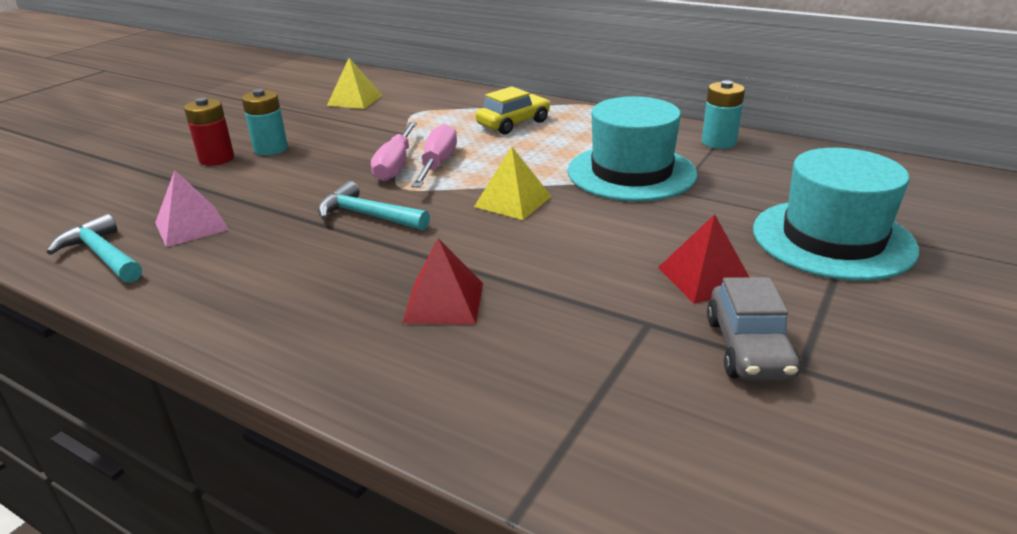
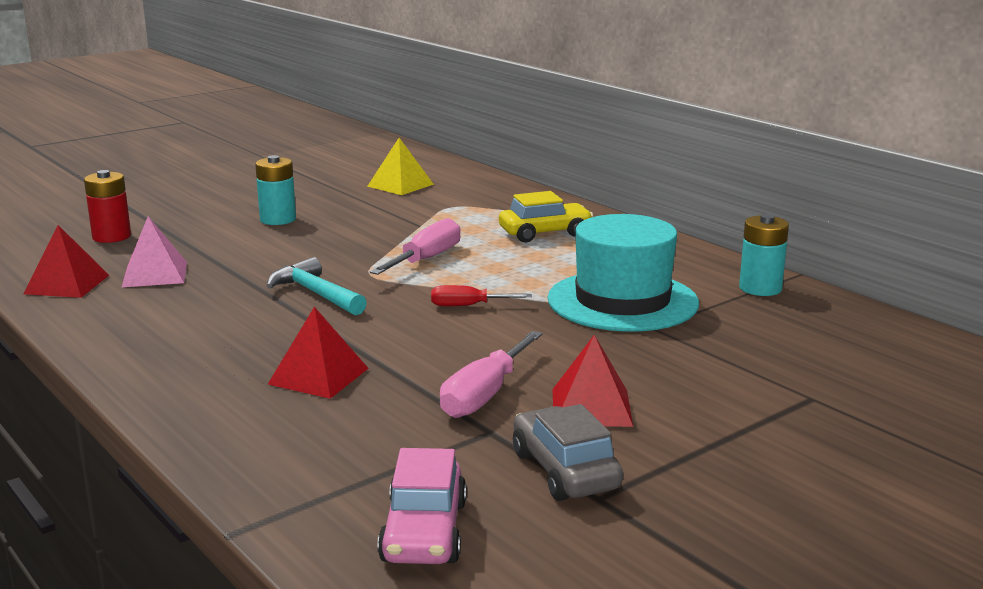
camera: 20 degrees right, 10 degrees down
(103, 255) = (67, 284): turquoise hammer -> red pyramid
(216, 159) = (221, 220): red battery -> red battery (111, 237)
(395, 165) = (383, 254): pink screwdriver -> pink screwdriver (484, 395)
(513, 201) = (468, 306): yellow pyramid -> red screwdriver
(696, 454) = (424, 532): none -> pink car
(748, 348) = (565, 470): grey car -> grey car turned 135 degrees clockwise
(832, 239) = (775, 402): turquoise hat -> none

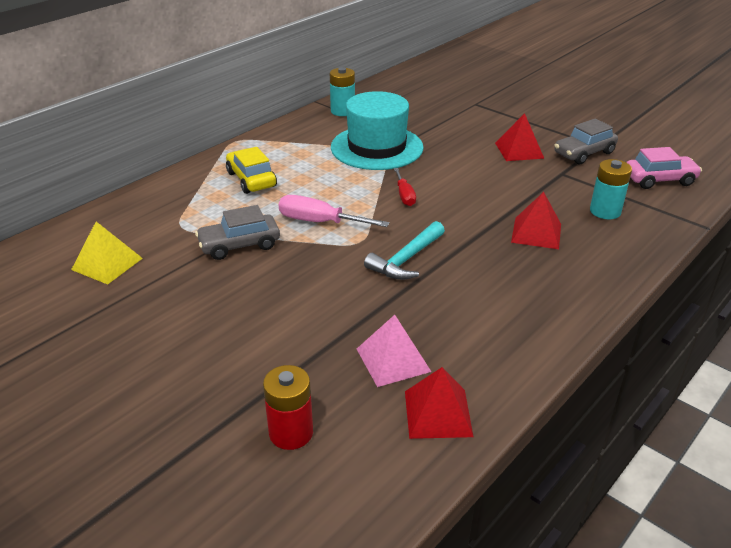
camera: 100 degrees left, 15 degrees up
(278, 219) = (222, 320): turquoise battery -> turquoise battery (605, 211)
(400, 226) = (239, 245): none -> grey car
(484, 395) = (525, 178): pink screwdriver -> none

